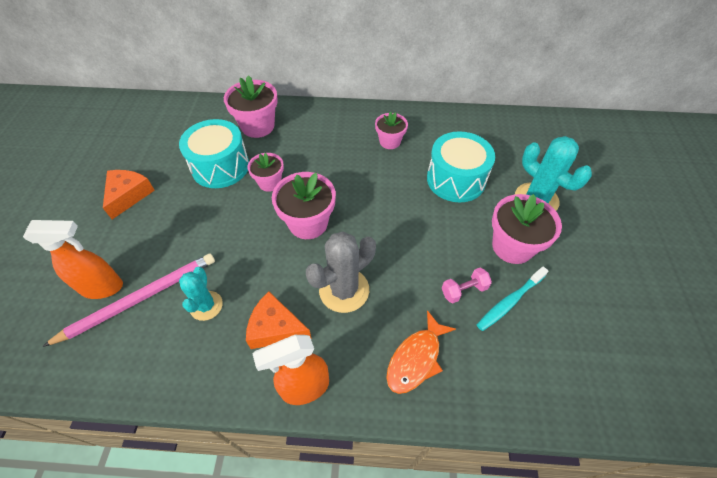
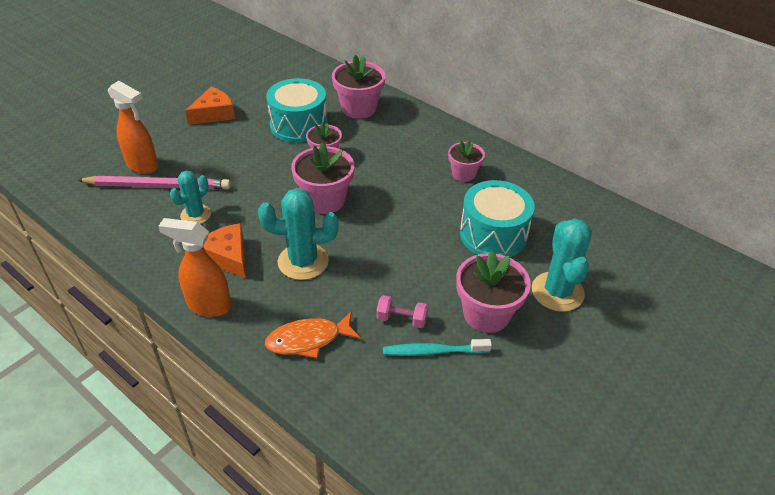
camera: 35 degrees right, 10 degrees down
(344, 290) = (303, 261): grey cactus -> turquoise cactus

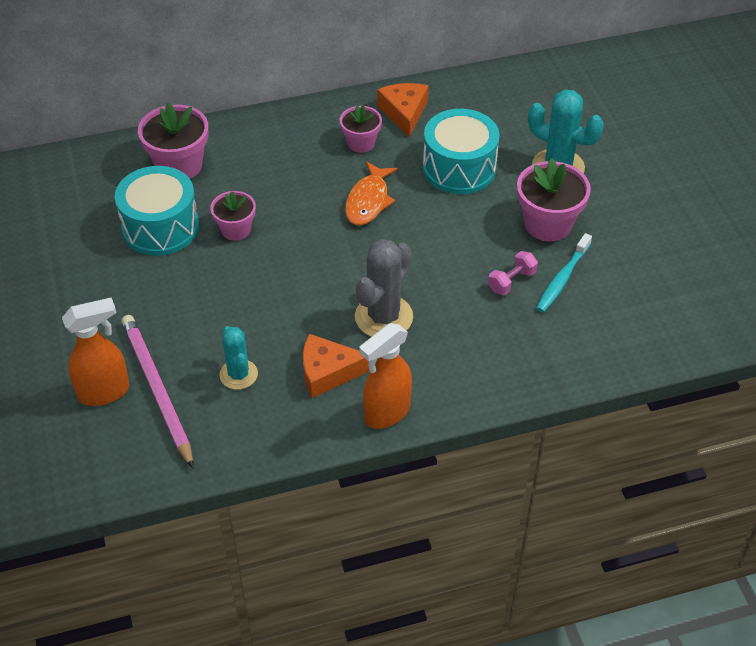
camera: 55 degrees left, 5 degrees up
(158, 186) = (157, 390): pink pencil -> pink pencil turned 60 degrees counterclockwise
(214, 114) = (63, 291): orange cheese -> orange cheese (404, 113)
(303, 261) = (384, 317): turquoise cactus -> grey cactus
(308, 340) = (487, 356): orange fish -> orange fish (368, 201)
(325, 200) = (308, 261): pink flower pot -> none

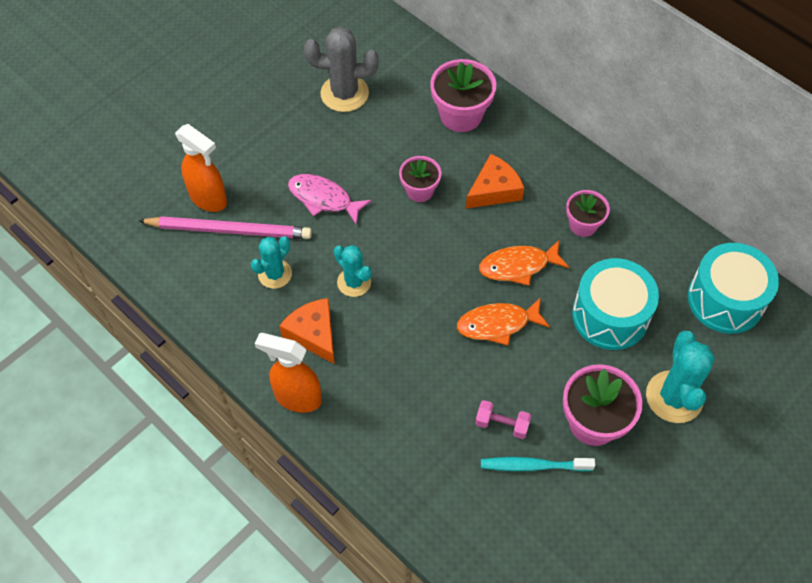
camera: 60 degrees right, 10 degrees up
(157, 390) = (229, 230): pink pencil -> pink pencil turned 60 degrees clockwise
(160, 227) = (388, 141): turquoise drum -> turquoise drum (725, 300)
(184, 302) = (323, 199): none -> pink fish
(295, 319) = (354, 282): none -> turquoise cactus
(384, 317) = (396, 344): grey cactus -> grey cactus (344, 93)
(404, 113) = (646, 238): orange cheese -> orange cheese (494, 190)
(415, 240) = (497, 324): none -> orange fish

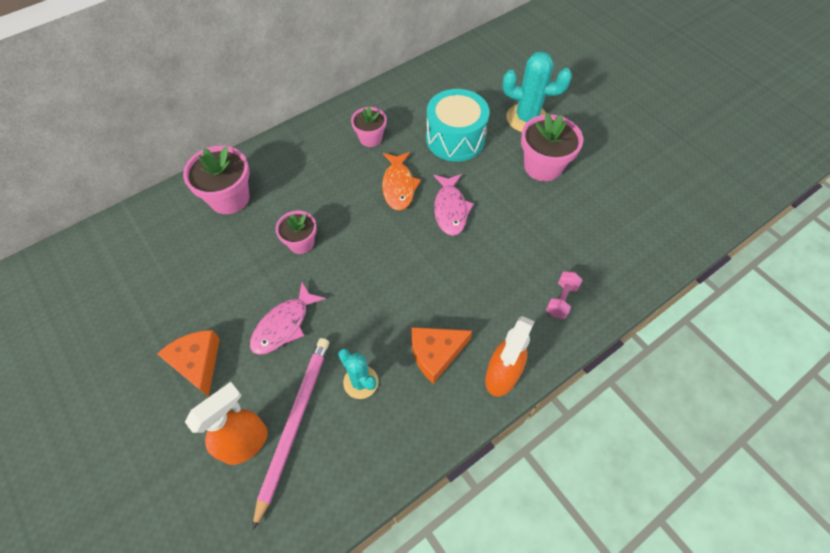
camera: 80 degrees left, 0 degrees up
(344, 93) = (161, 289): grey cactus -> none
(354, 282) = (386, 311): turquoise cactus -> none
(494, 190) = (319, 188): orange cheese -> orange cheese (197, 363)
(497, 324) = (450, 209): orange fish -> pink fish
(502, 424) = (540, 223): pink dumbbell -> pink dumbbell (561, 300)
(533, 466) = (576, 209): turquoise toothbrush -> none
(725, 300) = (454, 75): turquoise drum -> none

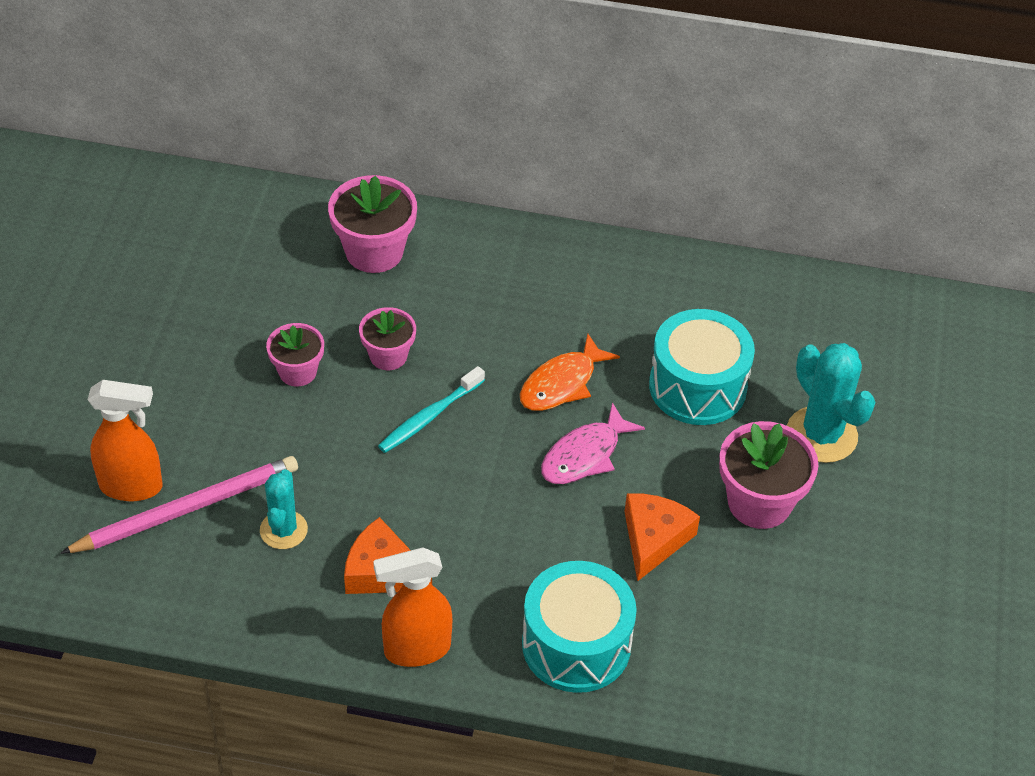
camera: 45 degrees right, 10 degrees down
(197, 363) = (169, 383): orange cheese -> orange cheese (654, 539)
(284, 325) = (278, 418): pink fish -> none
(359, 255) = (429, 417): none -> turquoise toothbrush
(370, 138) = (600, 307): pink flower pot -> pink flower pot (297, 372)
(561, 300) = (576, 644): pink dumbbell -> turquoise drum

